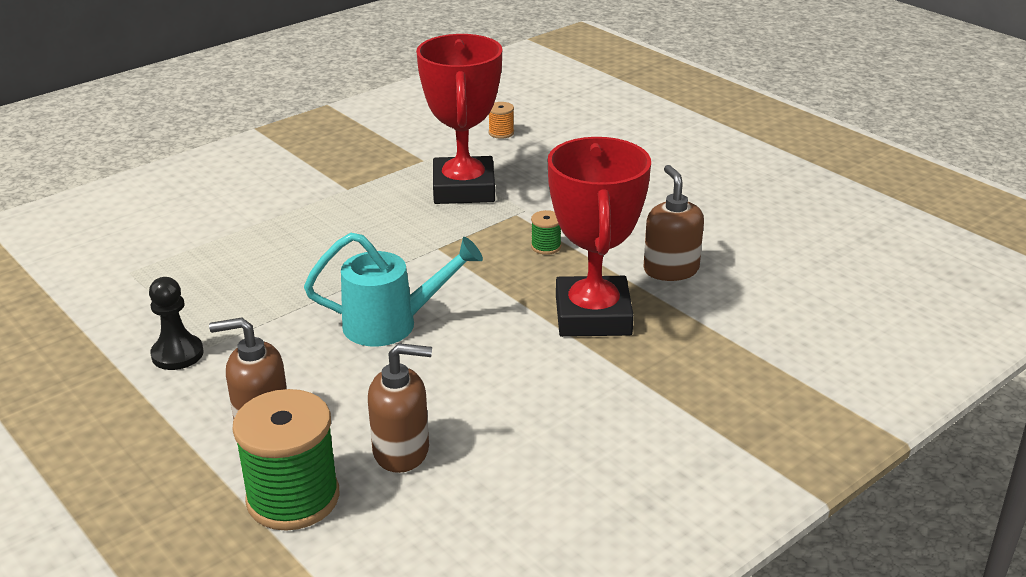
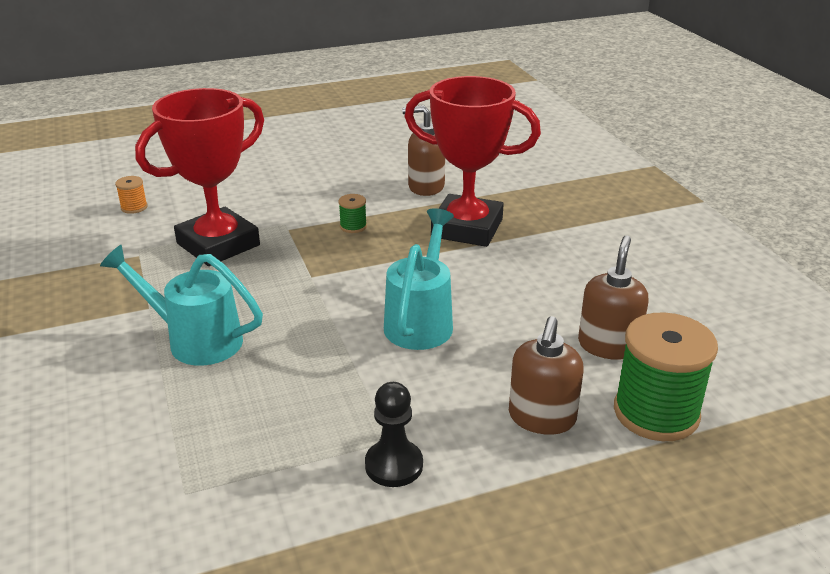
camera: 70 degrees left, 0 degrees up
(310, 222) = (196, 340): none -> turquoise watering can
(463, 189) = (218, 244): red trophy -> red trophy turned 60 degrees counterclockwise

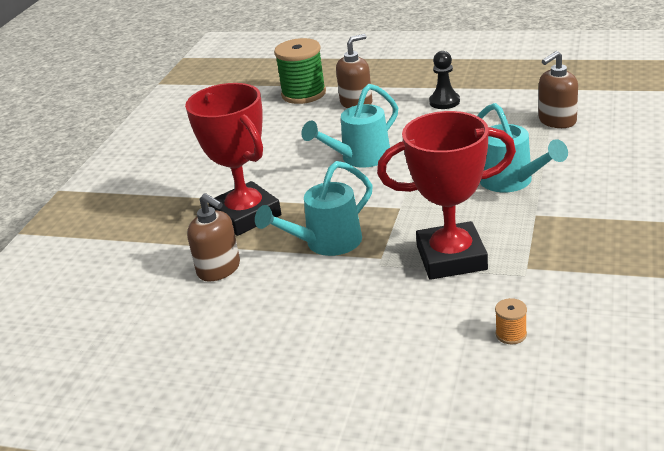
camera: 140 degrees left, 0 degrees up
(353, 226) = (326, 243): green spool -> turquoise watering can
(608, 345) = (278, 122): brown soap dispenser -> brown soap dispenser (557, 121)

